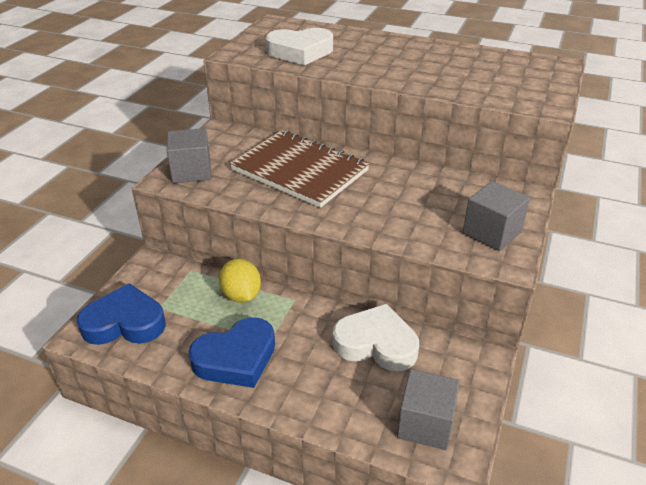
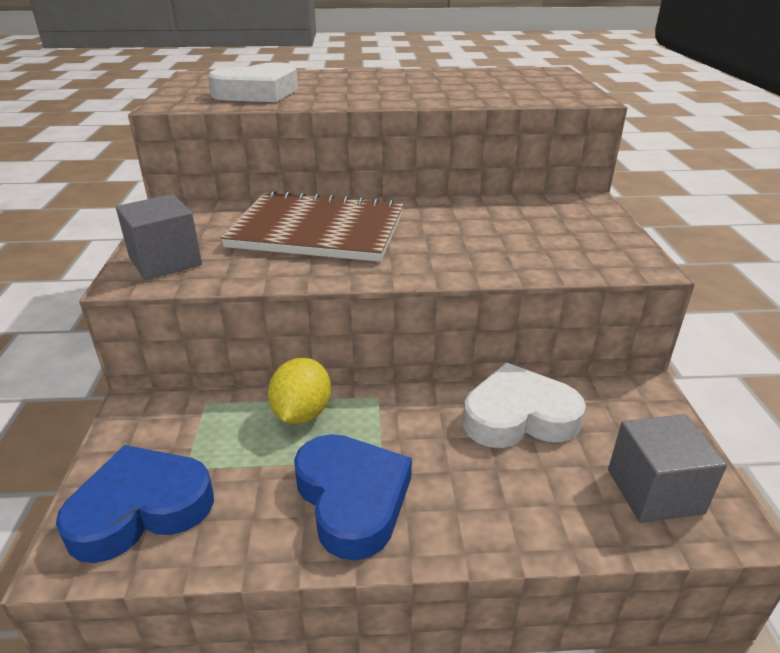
camera: 25 degrees left, 5 degrees down
(236, 358) = (352, 499): blue heart -> blue heart turned 60 degrees counterclockwise
(241, 295) = (302, 413): yellow lemon -> yellow lemon turned 60 degrees clockwise
(492, 232) = (595, 242): grey cube -> none

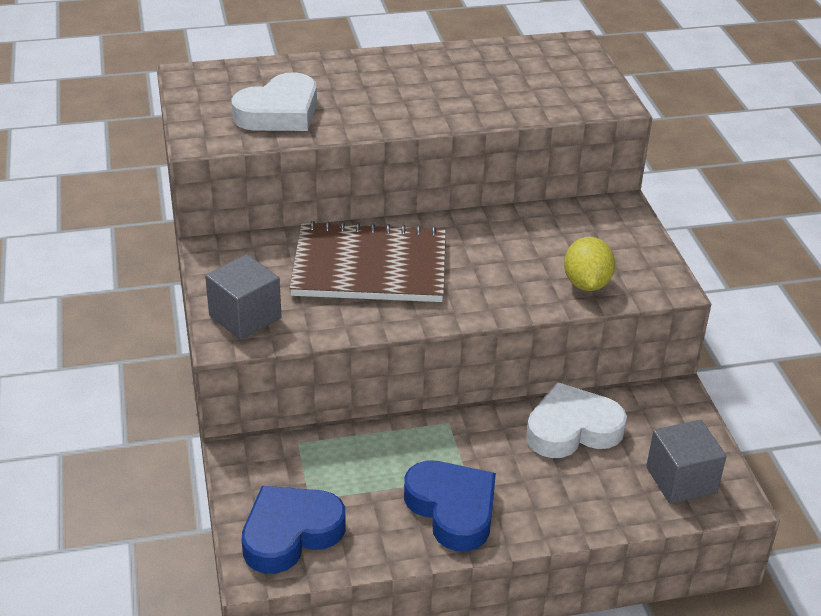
camera: 10 degrees left, 5 degrees up
(302, 413) = (387, 444): yellow lemon -> yellow lemon (586, 284)

